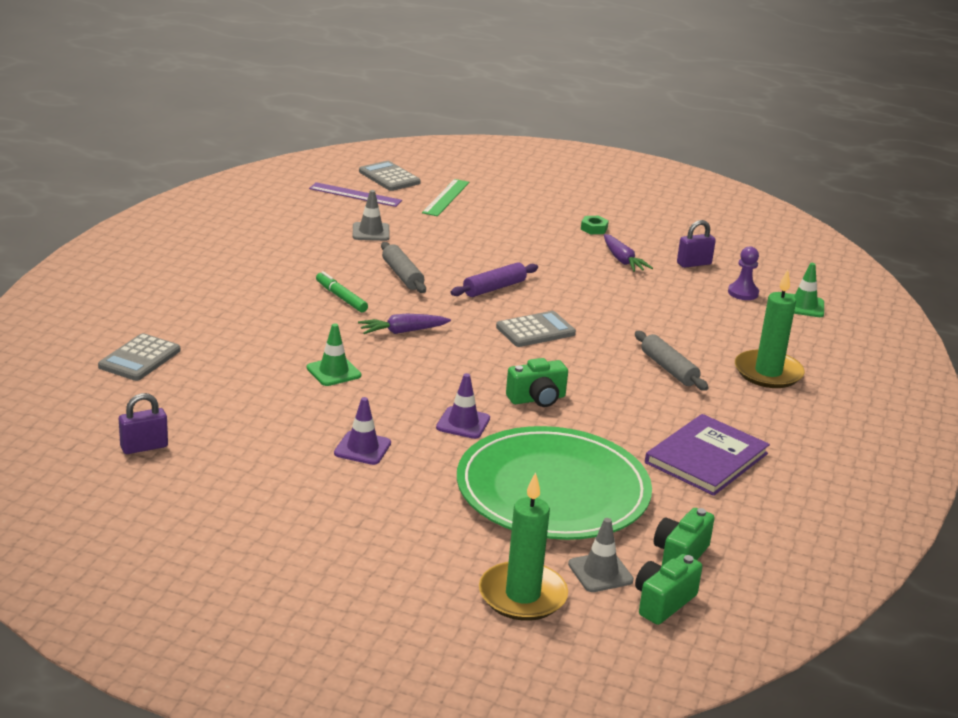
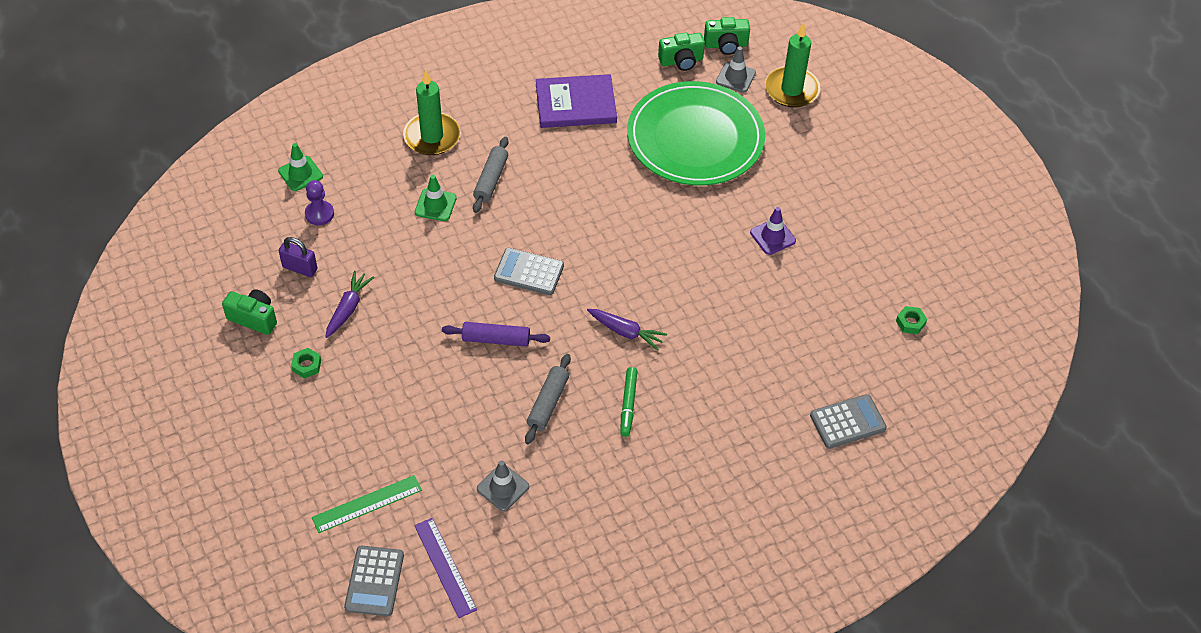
camera: 135 degrees left, 25 degrees up
(144, 447) = (910, 322): purple padlock -> green nut
(333, 372) = (721, 319): green traffic cone -> green traffic cone (435, 205)
(463, 423) = (687, 218): purple traffic cone -> none
(537, 399) = (614, 209): green camera -> green camera (254, 318)

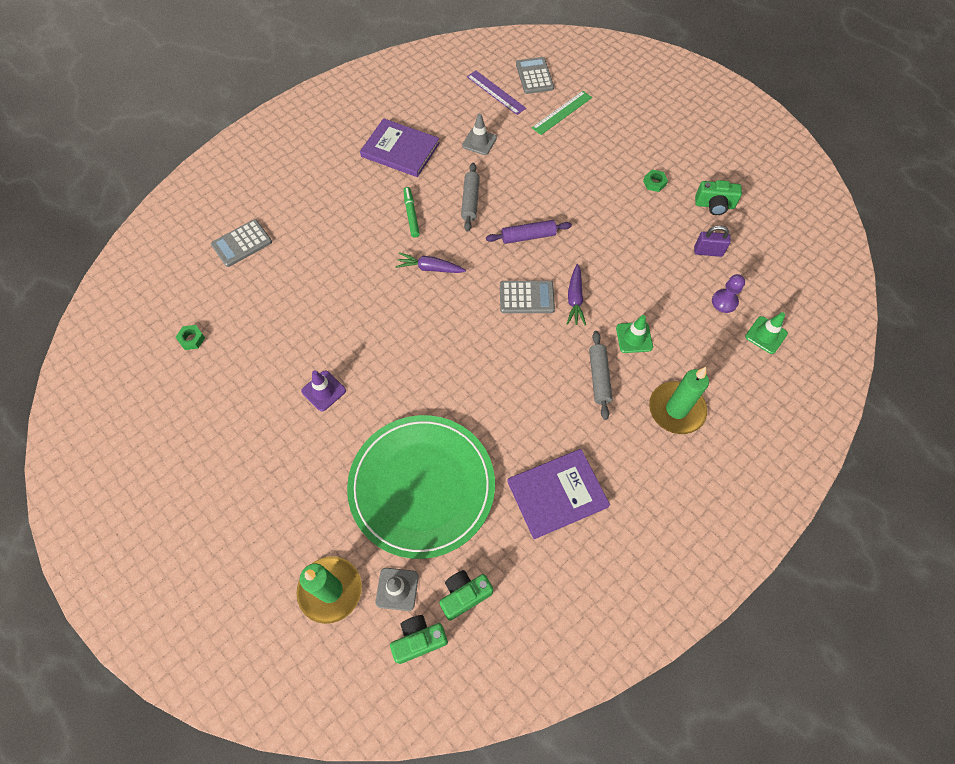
camera: 165 degrees right, 10 degrees up
(348, 308) = (651, 230): purple carrot -> purple carrot (575, 299)
(615, 504) = (400, 150): none -> purple book

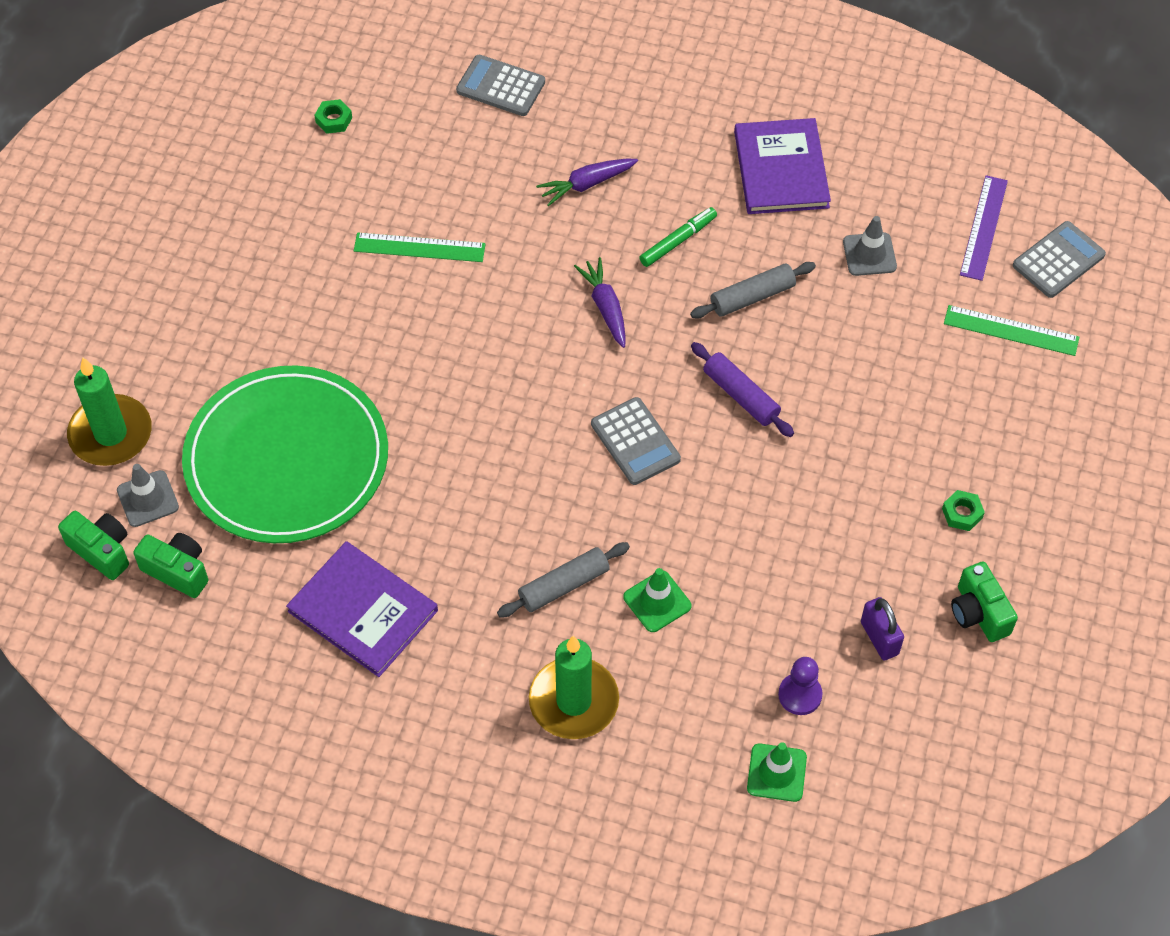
camera: 60 degrees right, 5 degrees down
(321, 339) = (419, 247): none -> green ruler
(323, 391) = (349, 290): purple traffic cone -> none
(575, 299) = (672, 501): purple carrot -> purple carrot (586, 184)

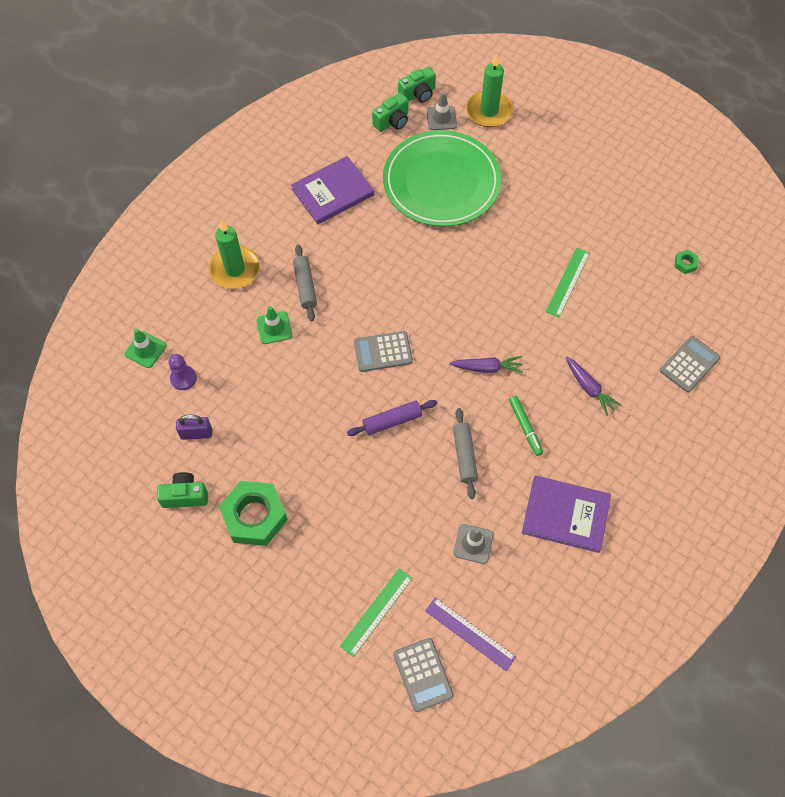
camera: 110 degrees right, 5 degrees up
(586, 184) = (589, 388): purple carrot -> purple carrot turned 150 degrees clockwise
(962, 513) = (254, 516): green nut -> green nut, size x2.40

